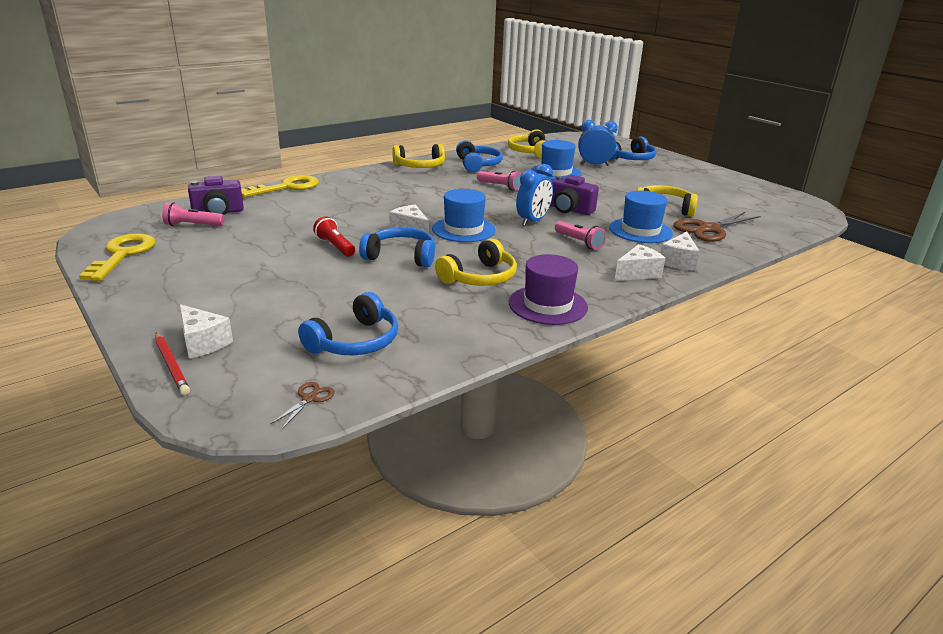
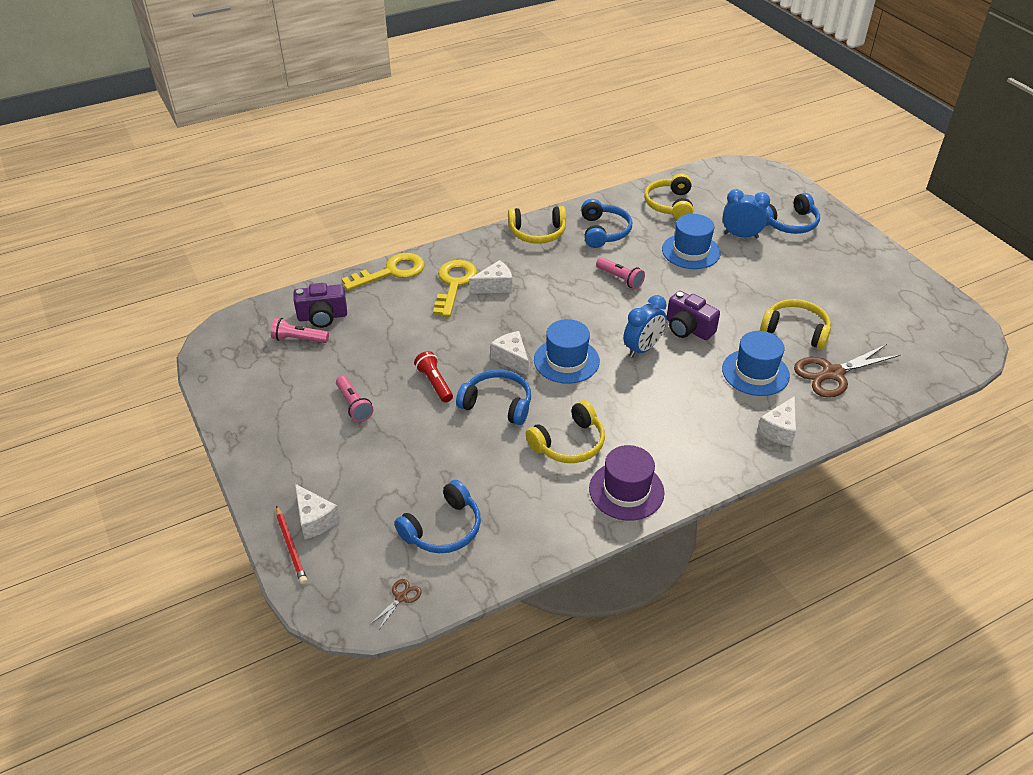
camera: 10 degrees right, 15 degrees up
(122, 255) = (238, 385): yellow key -> yellow key (454, 284)
(579, 242) = (683, 390): pink flashlight -> pink flashlight (354, 405)
(638, 273) = (729, 447): white cheese -> white cheese (495, 286)

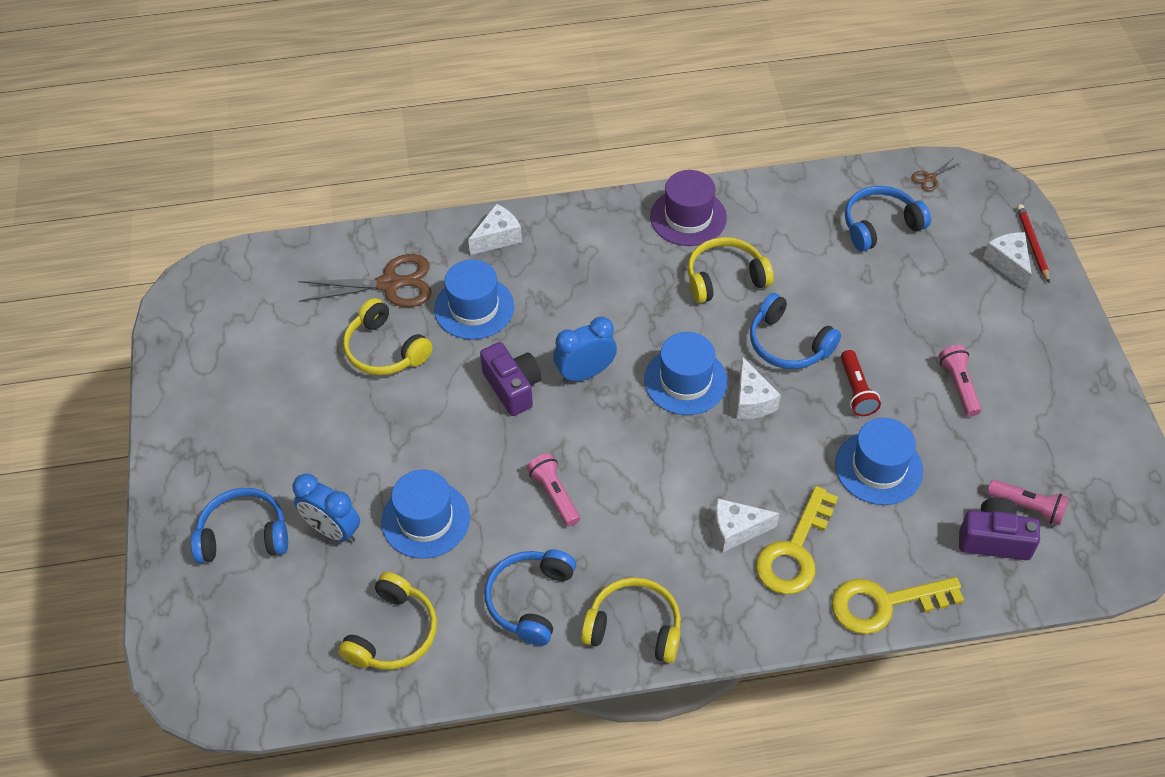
camera: 160 degrees left, 10 degrees up
(408, 339) = (878, 467): none -> blue hat

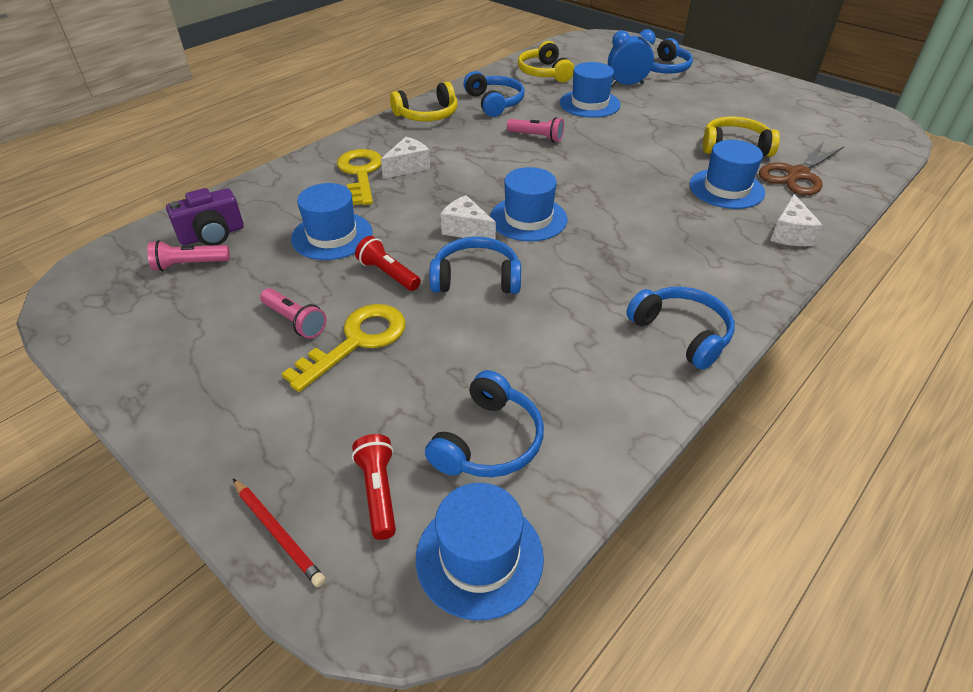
camera: 140 degrees right, 10 degrees down
(513, 387) = (633, 165): purple camera -> none
(585, 373) = (601, 191): blue clock -> none
(688, 217) = (682, 333): purple hat -> blue headphones
(725, 278) = (584, 299): yellow headphones -> none
(884, 604) = (280, 176): yellow key -> yellow key (357, 341)
(930, 178) = (479, 557): brown scissors -> blue hat
(964, 234) = (379, 492): none -> red flashlight
(1008, 264) = (300, 482): white cheese -> none

